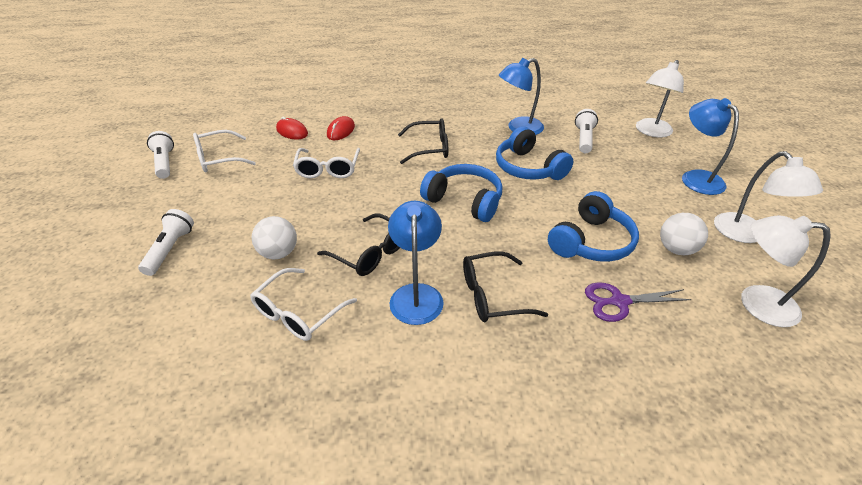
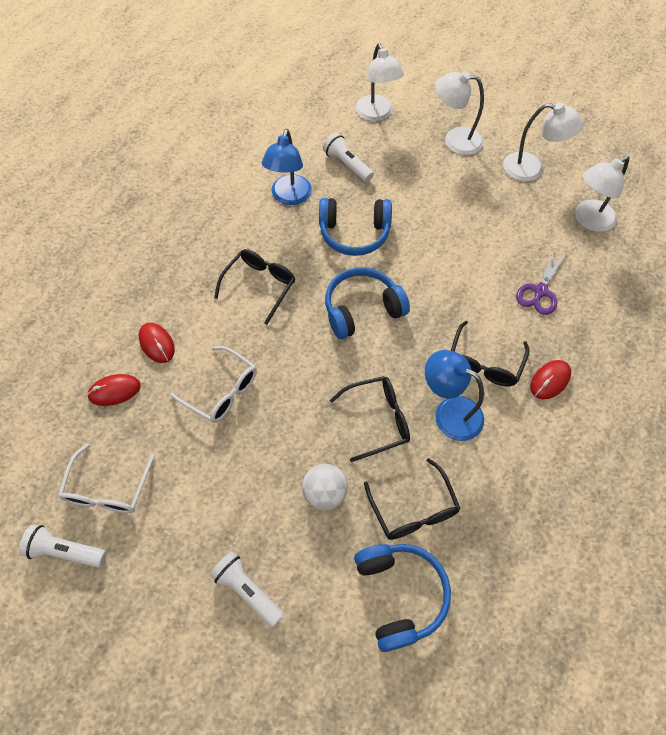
camera: 55 degrees left, 20 degrees up
(298, 313) = (413, 509): white glasses -> black glasses
(525, 356) = (550, 380): none -> red mouse
(591, 242) = (474, 261): blue headphones -> blue headphones (400, 594)
(676, 249) = (517, 219): white ball -> none
(695, 178) = (455, 140): blue lamp -> white lamp

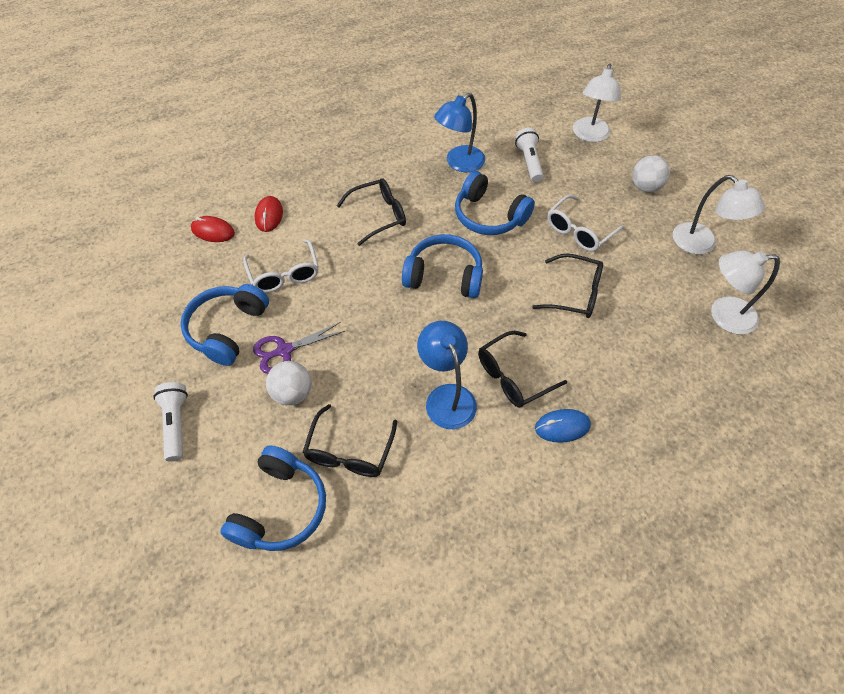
camera: 35 degrees right, 5 degrees down
(65, 551) = (89, 317): white flashlight -> none
(108, 489) = (150, 293): white glasses -> white glasses (579, 231)
(215, 475) = (227, 329): none -> blue headphones
(378, 419) = (382, 365): black glasses -> black glasses (575, 293)
(455, 140) = (645, 187): white lamp -> white ball
(540, 291) = (619, 349): purple scissors -> purple scissors (284, 350)
(550, 380) = (562, 427): red mouse -> blue mouse

